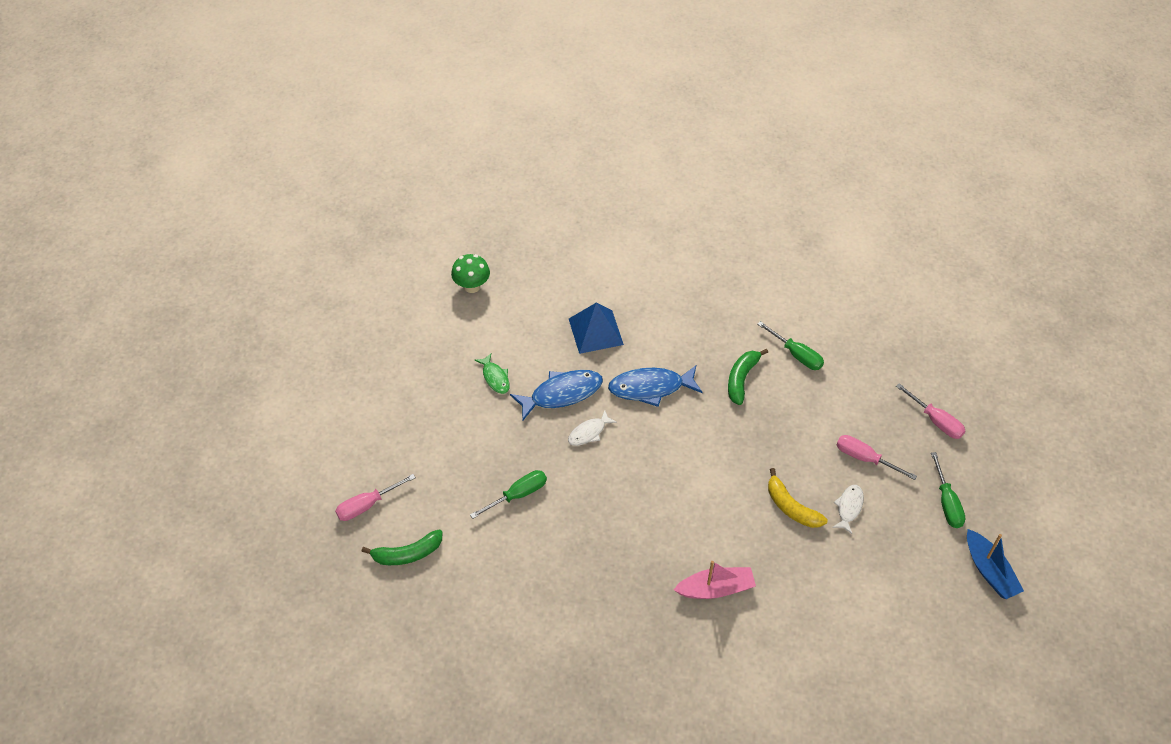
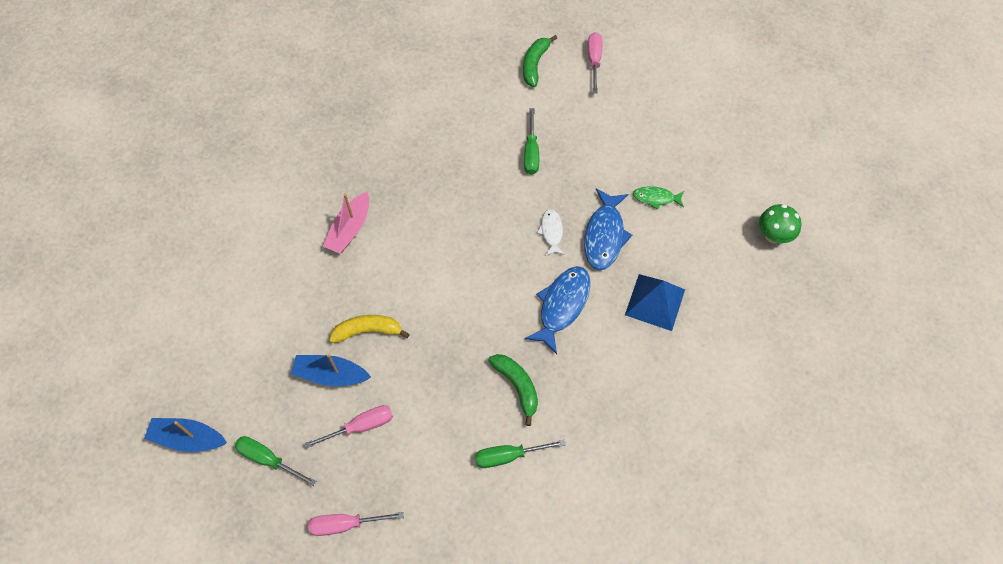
camera: 125 degrees right, 10 degrees up
(849, 507) = (331, 375): white fish -> blue boat

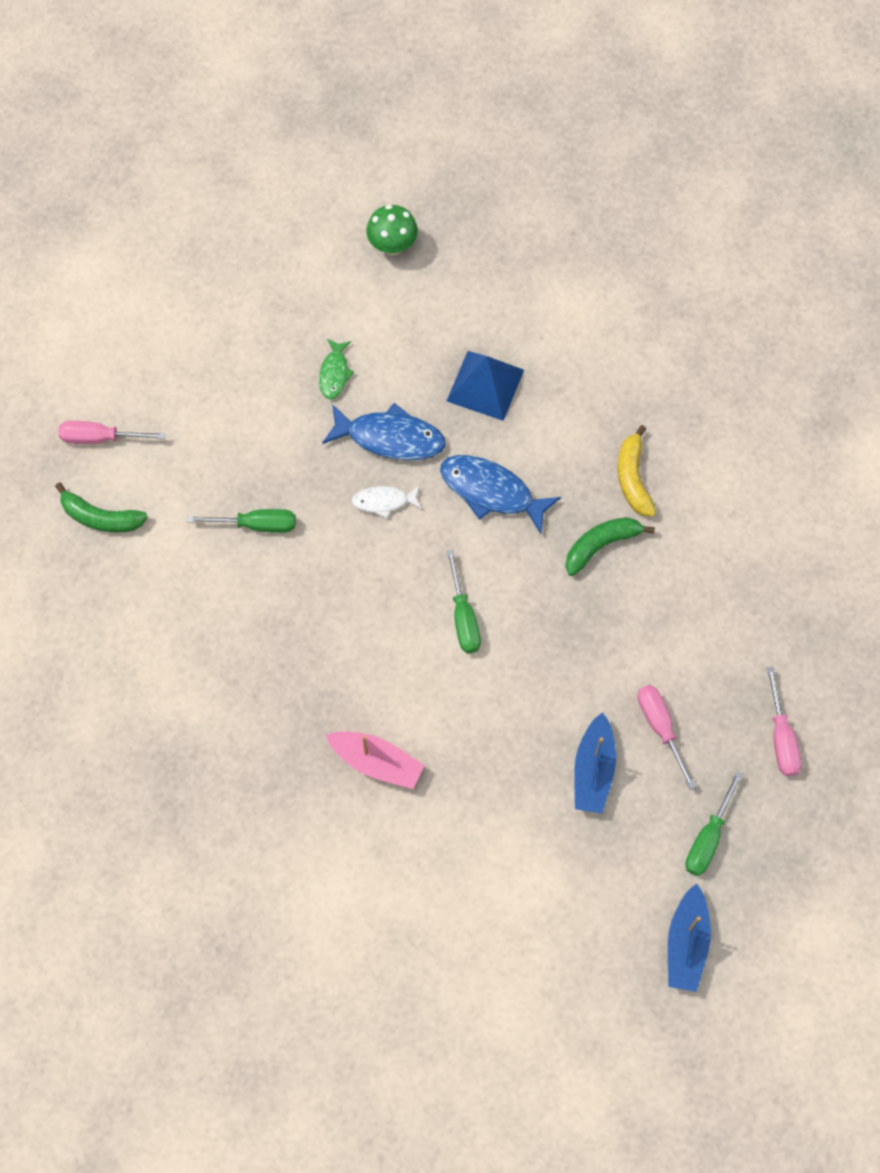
camera: 90 degrees left, 5 degrees up
(367, 331) = (531, 728): yellow banana -> yellow banana (633, 478)
(508, 456) = (689, 556): green screwdriver -> green screwdriver (463, 617)

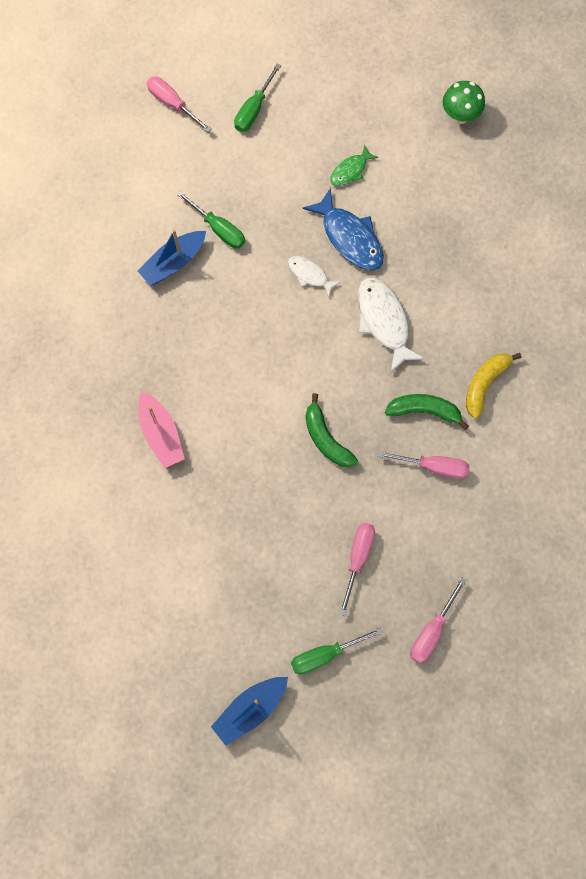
camera: 40 degrees right, 5 degrees up
(101, 517) = (130, 153): green banana -> green banana (326, 438)
(463, 617) = (295, 387): green screwdriver -> green screwdriver (253, 110)
(485, 385) = (440, 250): blue pyramid -> none
(491, 492) = (384, 321): blue fish -> white fish
(593, 770) = (290, 550): blue boat -> blue boat (173, 263)
(653, 589) = (433, 466): none -> pink screwdriver

